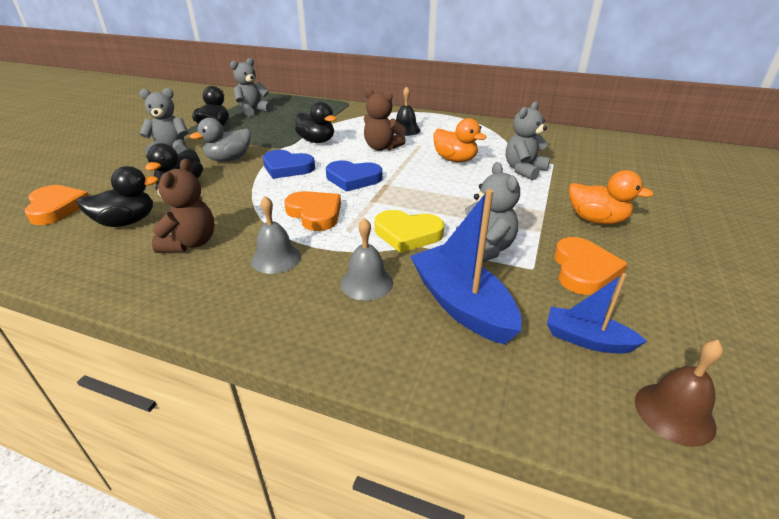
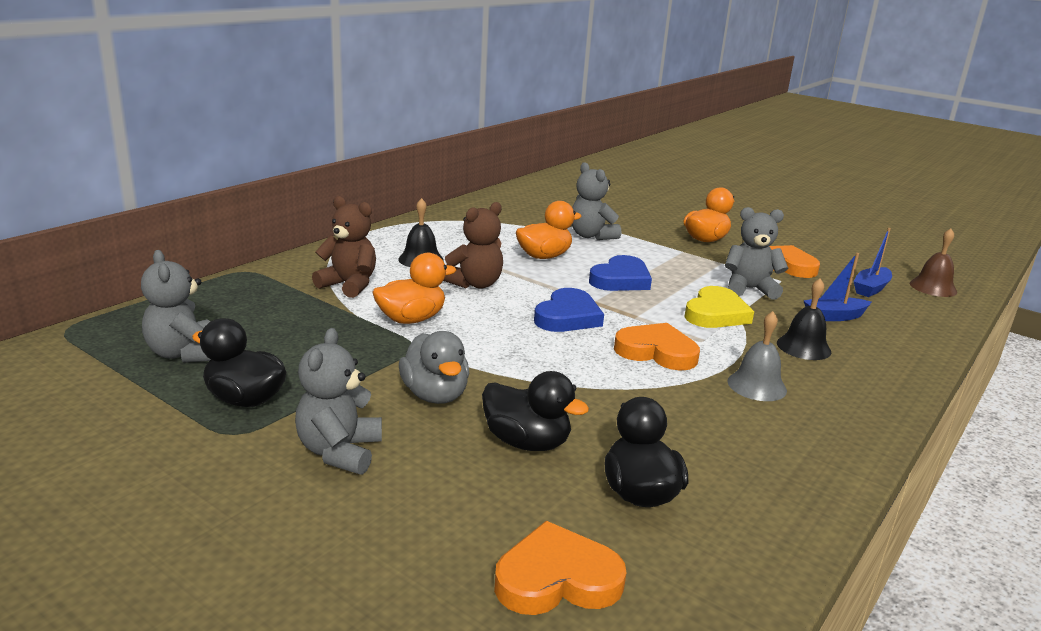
camera: 75 degrees left, 10 degrees down
(190, 243) = (714, 438): brown teddy bear -> brown teddy bear (349, 285)
(287, 168) = (503, 352): blue heart -> blue heart (621, 279)
(315, 214) = (656, 352): orange heart -> orange heart turned 45 degrees clockwise
(317, 141) = (411, 319): black duck -> orange duck
(366, 283) = (803, 347): grey bell -> black bell
(461, 305) = (834, 316): blue boat -> blue boat, size x0.59

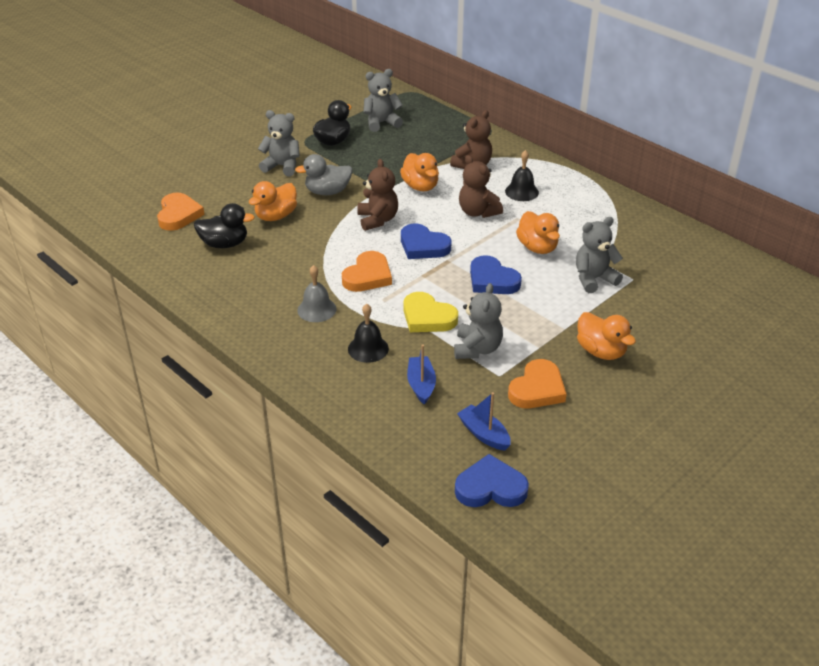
camera: 100 degrees right, 15 degrees up
(512, 349) = (377, 220): none -> brown teddy bear
(527, 442) = (276, 216): black duck -> orange duck
(933, 287) = (490, 488): brown bell -> blue heart

